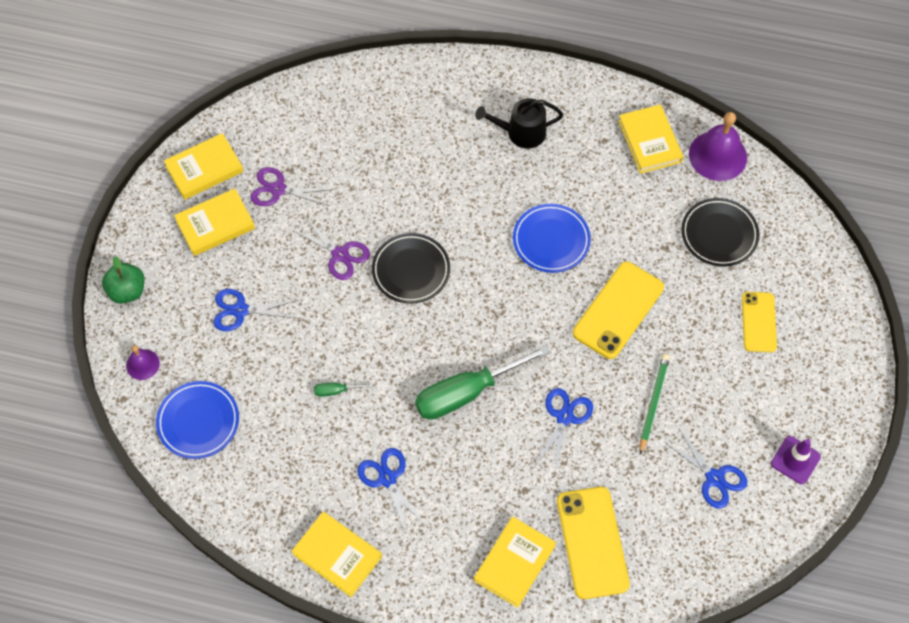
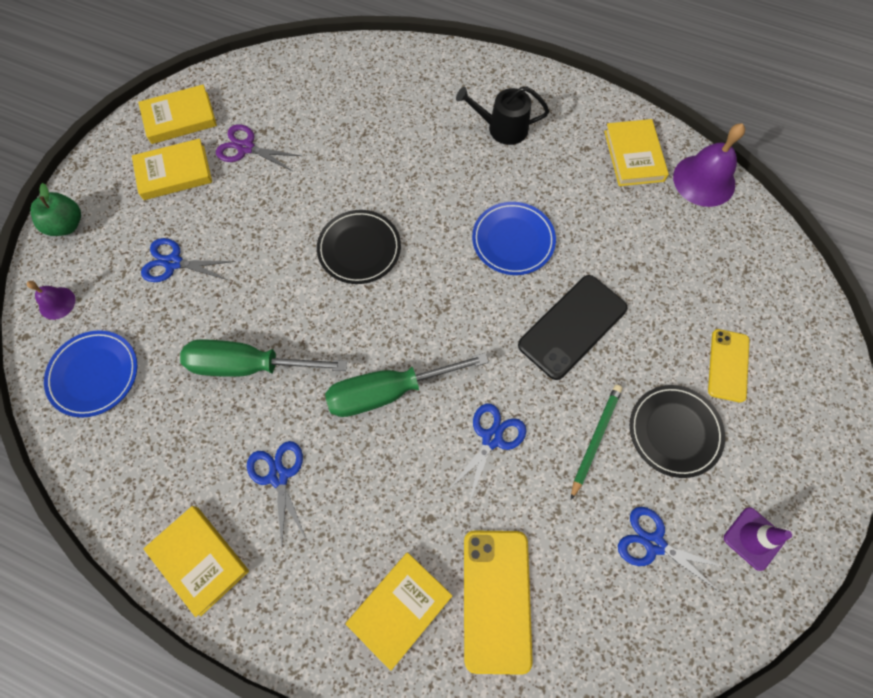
camera: 10 degrees right, 5 degrees up
(336, 391) = (249, 365): green screwdriver -> green screwdriver, size x2.46
(340, 254) = (290, 221): purple scissors -> none
(618, 310) = (572, 327): yellow phone -> black phone
(714, 478) = (654, 543): blue scissors -> blue scissors turned 150 degrees clockwise
(719, 234) = (695, 262): black plate -> black plate (674, 431)

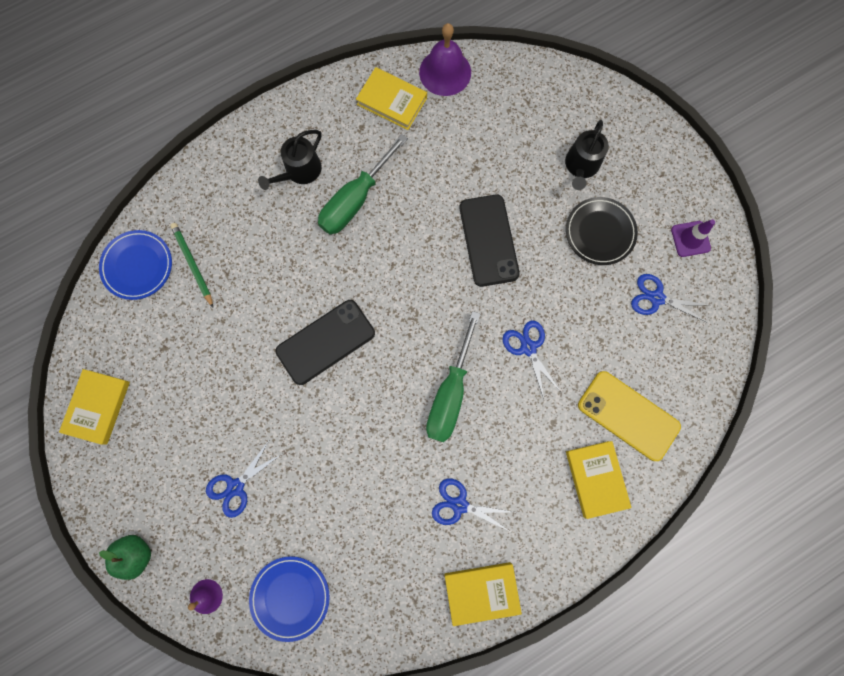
camera: 55 degrees left, 10 degrees up
(174, 172) = (150, 441): yellow book -> none
(246, 148) = (170, 371): purple scissors -> none
(249, 365) = (363, 478): green screwdriver -> green screwdriver (355, 200)
(359, 249) = (325, 342): black plate -> black phone
(513, 240) = (397, 231): blue plate -> blue plate (138, 266)
(595, 439) = (572, 283): green pencil -> green pencil (193, 264)
(654, 543) = (656, 298): blue scissors -> blue scissors turned 45 degrees clockwise
(728, 365) = (581, 166): yellow phone -> black watering can

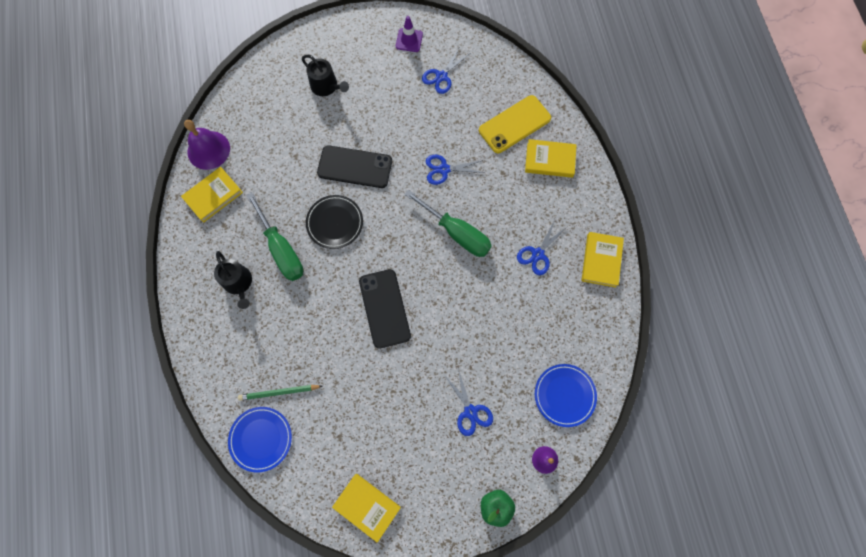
camera: 70 degrees left, 5 degrees down
(600, 232) = (380, 93): black plate -> black plate (335, 223)

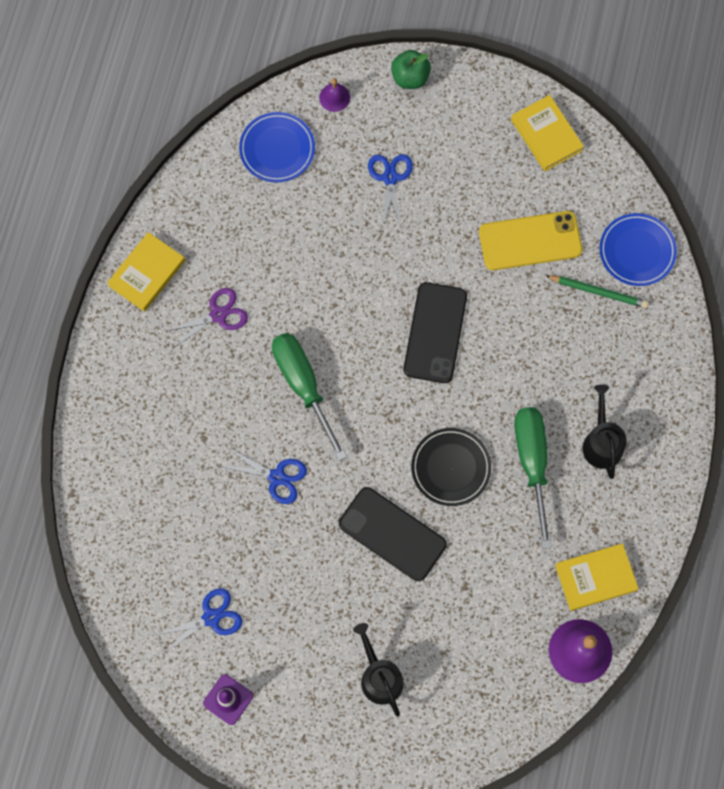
camera: 155 degrees left, 0 degrees up
(514, 124) = (151, 498): yellow phone -> yellow phone (530, 241)
(538, 254) = (218, 315): blue scissors -> purple scissors
(549, 160) = (134, 427): yellow book -> none

